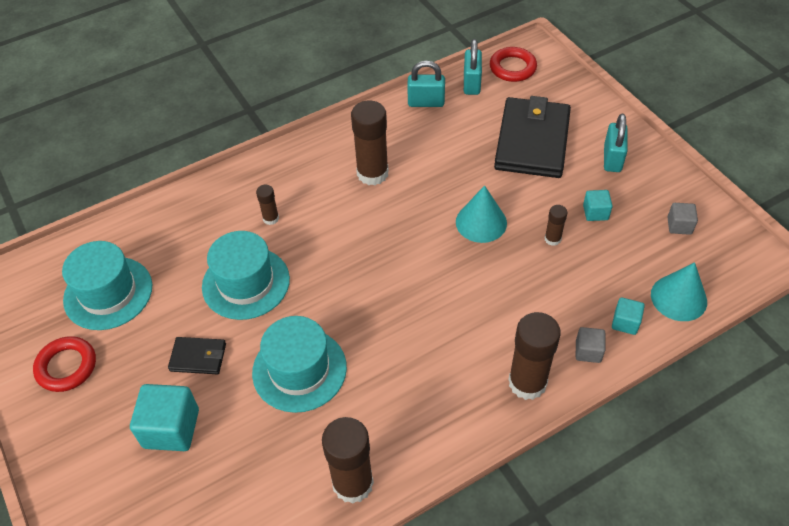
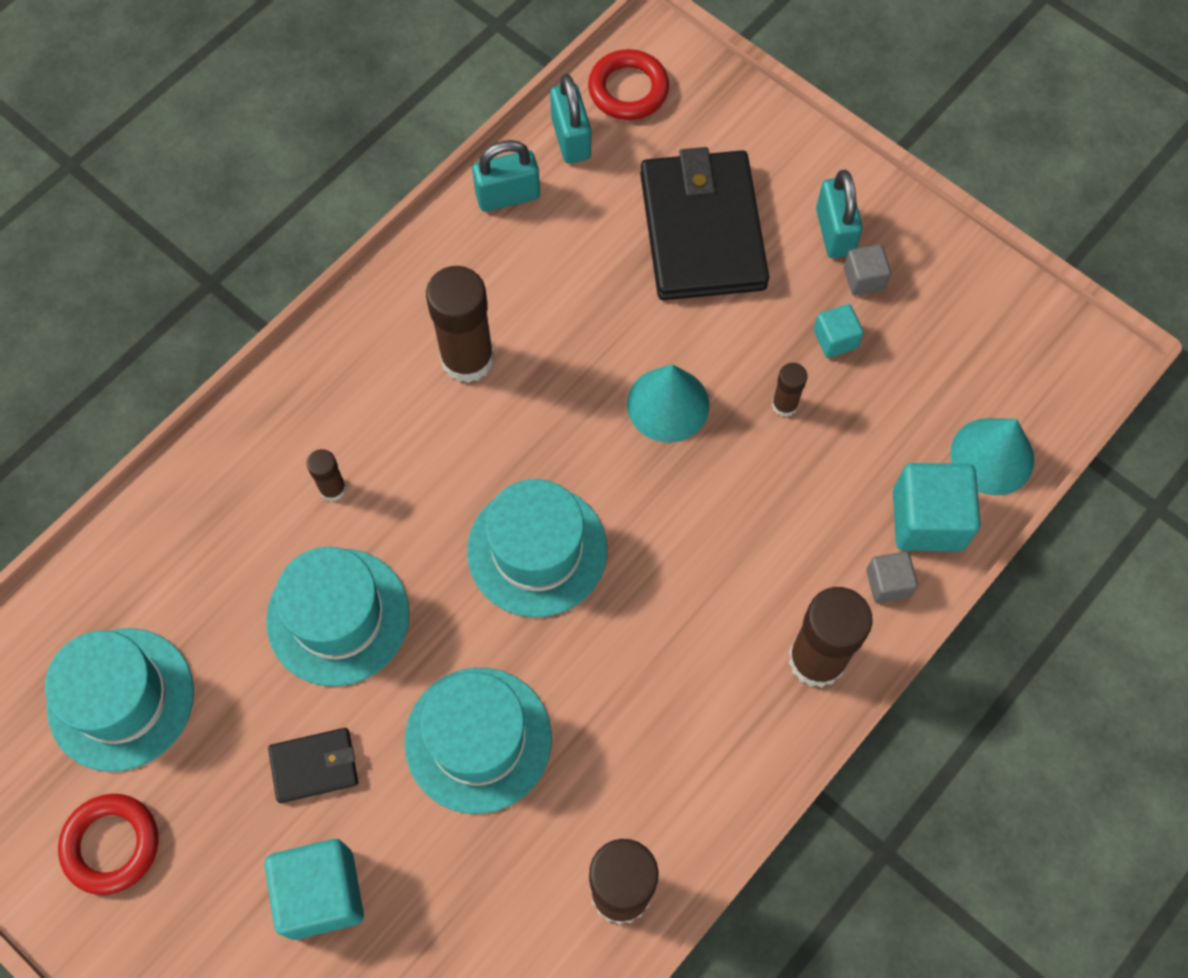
camera: 20 degrees left, 15 degrees up
(374, 278) = (537, 550): none -> turquoise hat
(625, 322) = (927, 520): turquoise cube -> turquoise cube, size x1.84
(679, 226) = (963, 329): grey cube -> grey cube (864, 279)

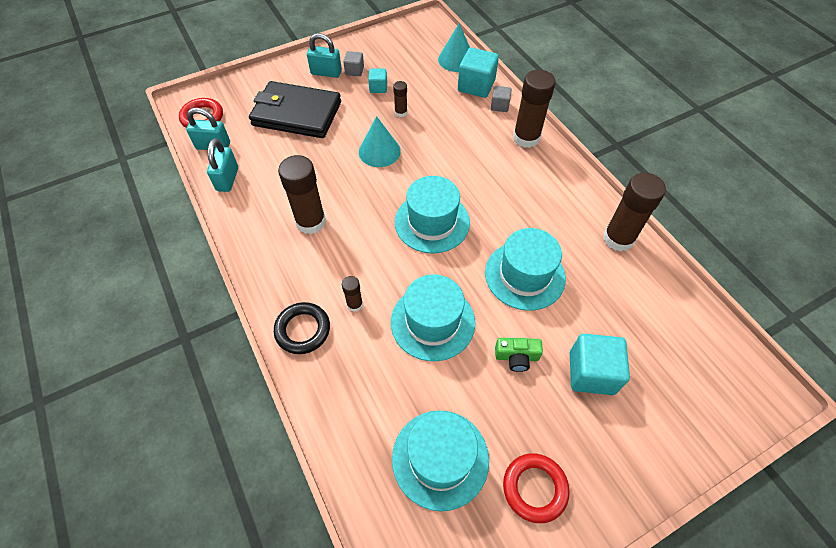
camera: 70 degrees left, 10 degrees down
(265, 433) = (303, 330): none -> black ring
(314, 766) = (516, 357): black wallet -> green camera

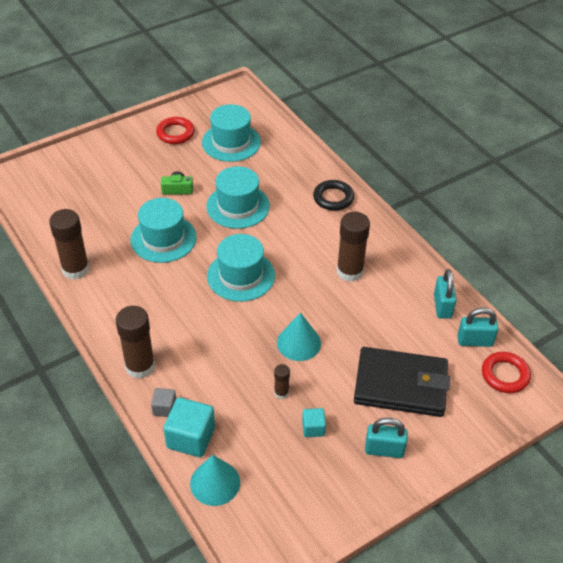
camera: 175 degrees right, 10 degrees down
(354, 71) = (348, 455): grey cube -> none
(354, 304) = (298, 214): brown glue stick -> none
(591, 373) = (126, 183): turquoise cube -> none

